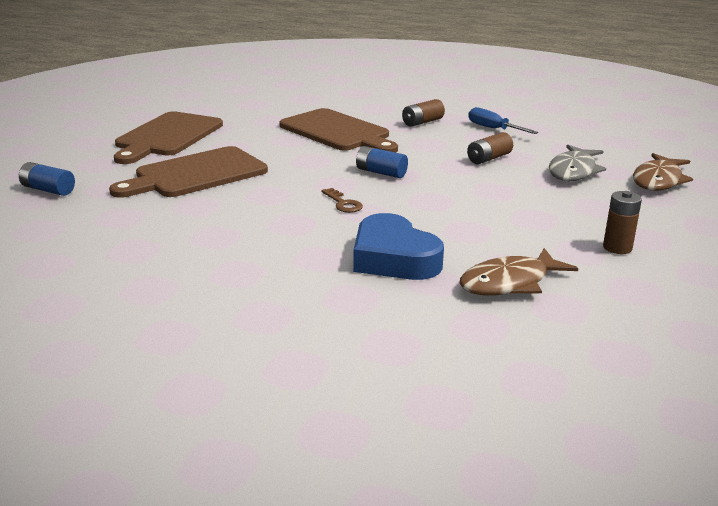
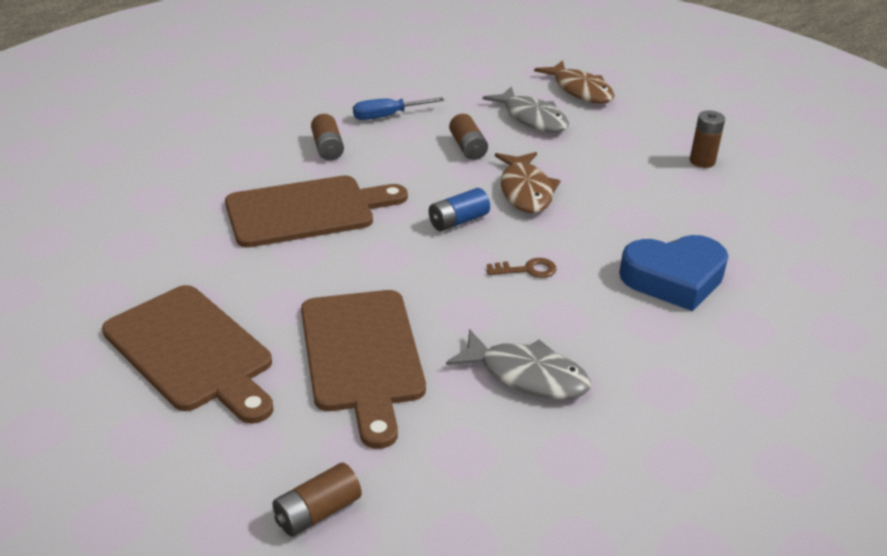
camera: 65 degrees left, 10 degrees up
(48, 190) = (317, 512): blue battery -> brown battery
(213, 223) = (526, 375): none -> grey fish
(510, 283) = (746, 234): brown fish -> brown fish (525, 191)

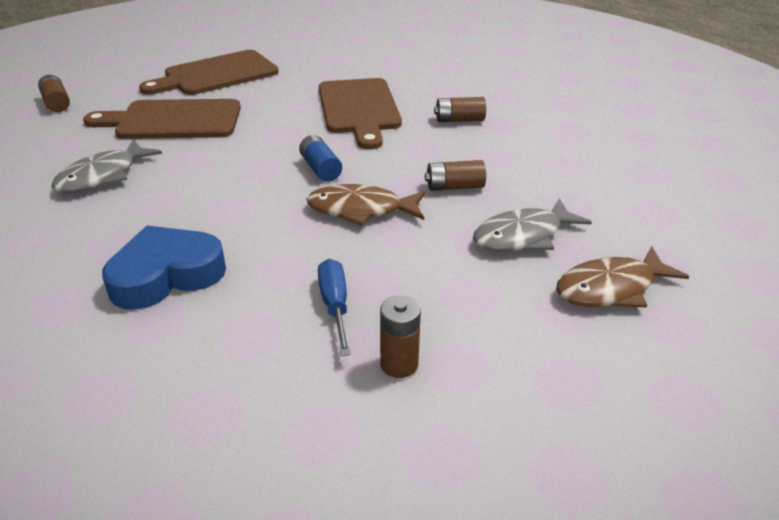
camera: 100 degrees right, 0 degrees up
(386, 116) = (522, 149): blue screwdriver -> blue screwdriver (335, 305)
(527, 270) = (230, 193): brown key -> none
(674, 279) = (166, 275): blue heart -> blue heart turned 60 degrees clockwise

